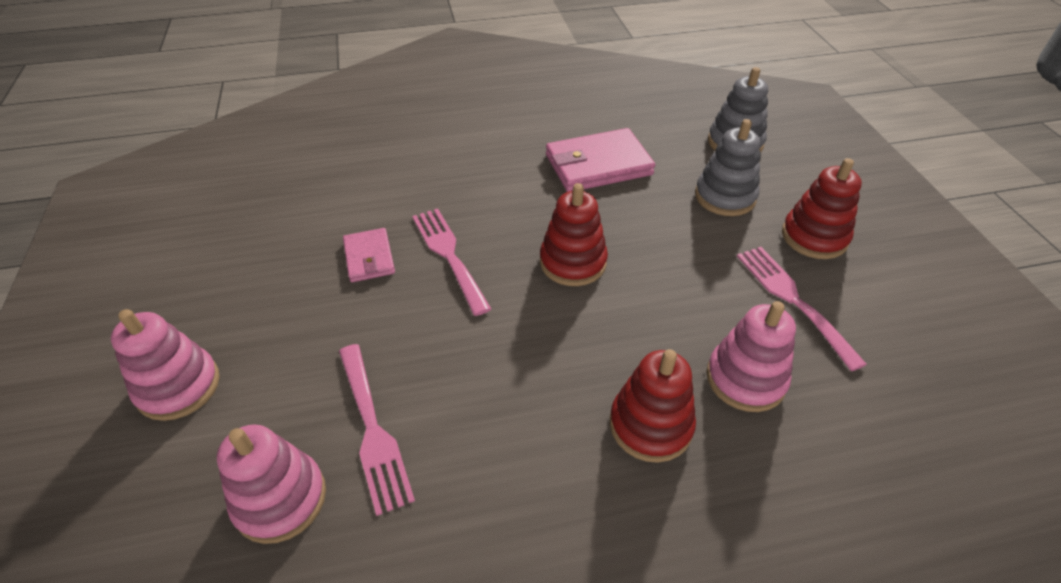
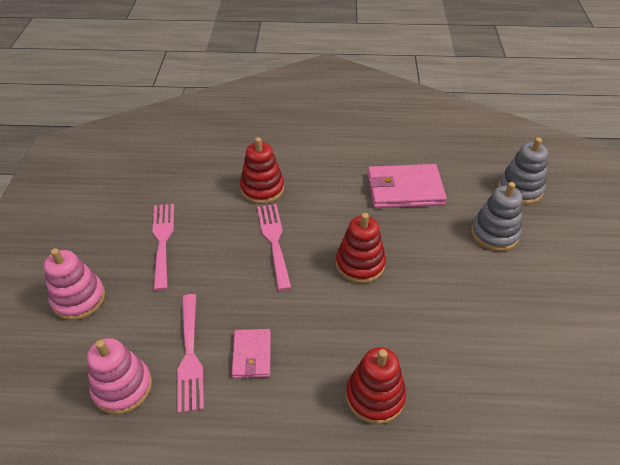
camera: 15 degrees right, 0 degrees up
(369, 258) = (219, 232): pink wallet -> pink wallet (252, 355)
(745, 379) = (456, 379): pink stacking toy -> none
(792, 300) = (516, 327): pink fork -> pink fork (162, 241)
(814, 237) = (553, 280): red stacking toy -> red stacking toy (262, 189)

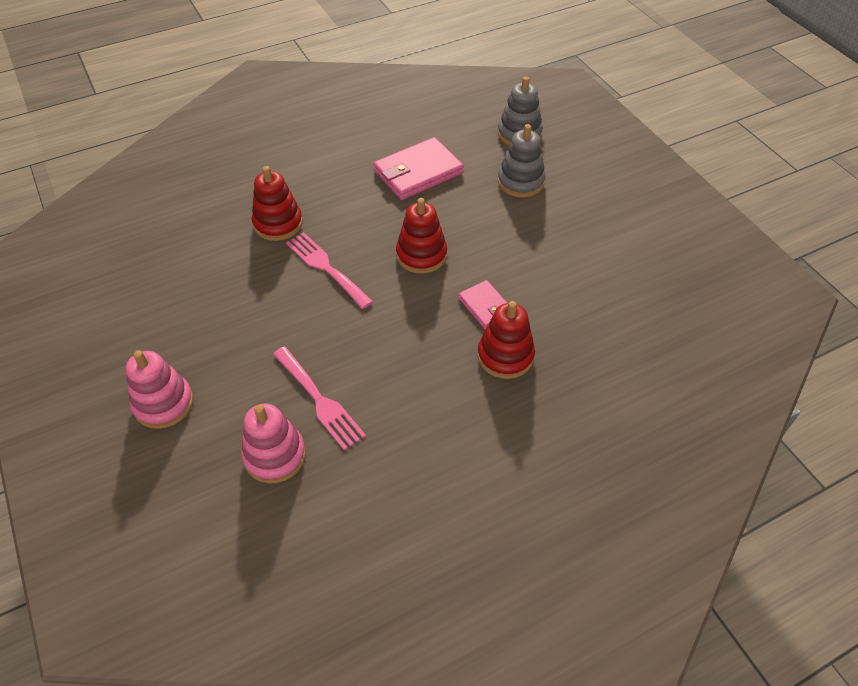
camera: 30 degrees left, 5 degrees up
(162, 241) = (210, 313): pink fork -> none
(252, 355) = (377, 373): pink wallet -> pink wallet (486, 307)

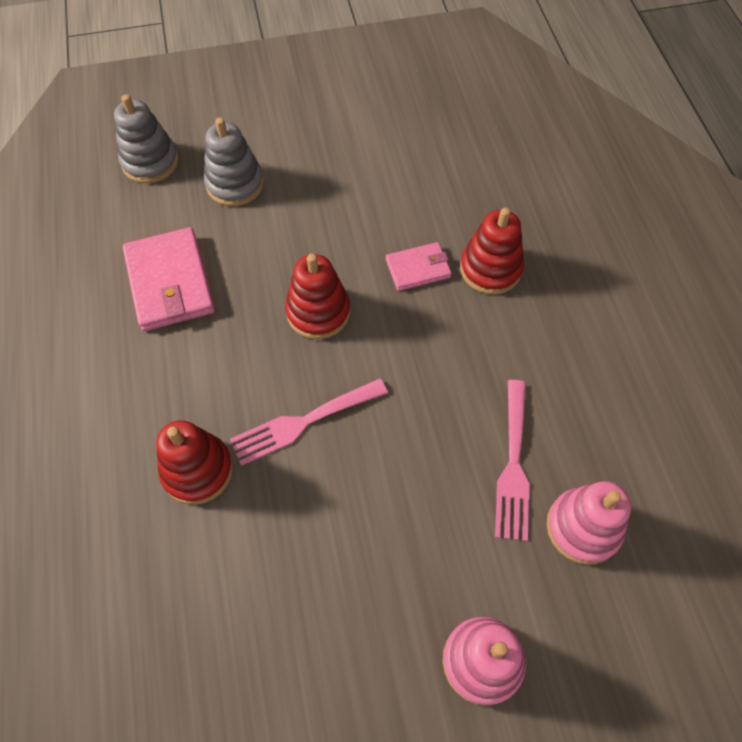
camera: 75 degrees left, 10 degrees up
(320, 400) = (513, 465): pink fork -> pink fork turned 120 degrees clockwise

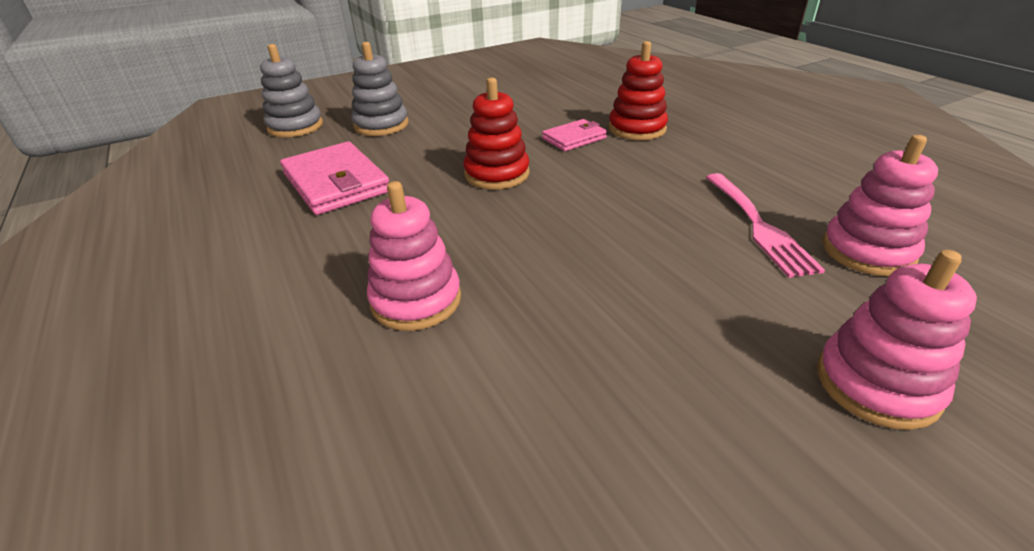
camera: 15 degrees left, 25 degrees down
(197, 470) = (416, 300): red stacking toy -> pink stacking toy
(303, 422) = (522, 241): pink fork -> none

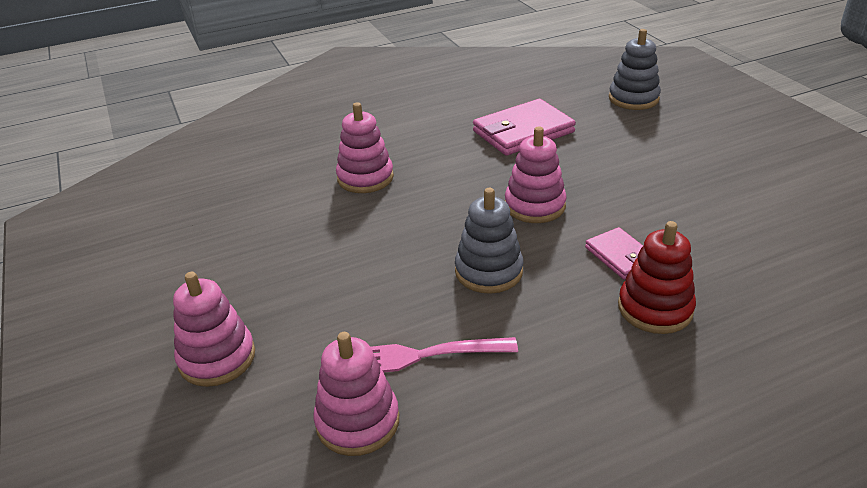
camera: 95 degrees right, 0 degrees up
(381, 125) = (642, 139): grey stacking toy -> grey stacking toy (488, 271)
(497, 174) = (534, 206): red stacking toy -> pink stacking toy

